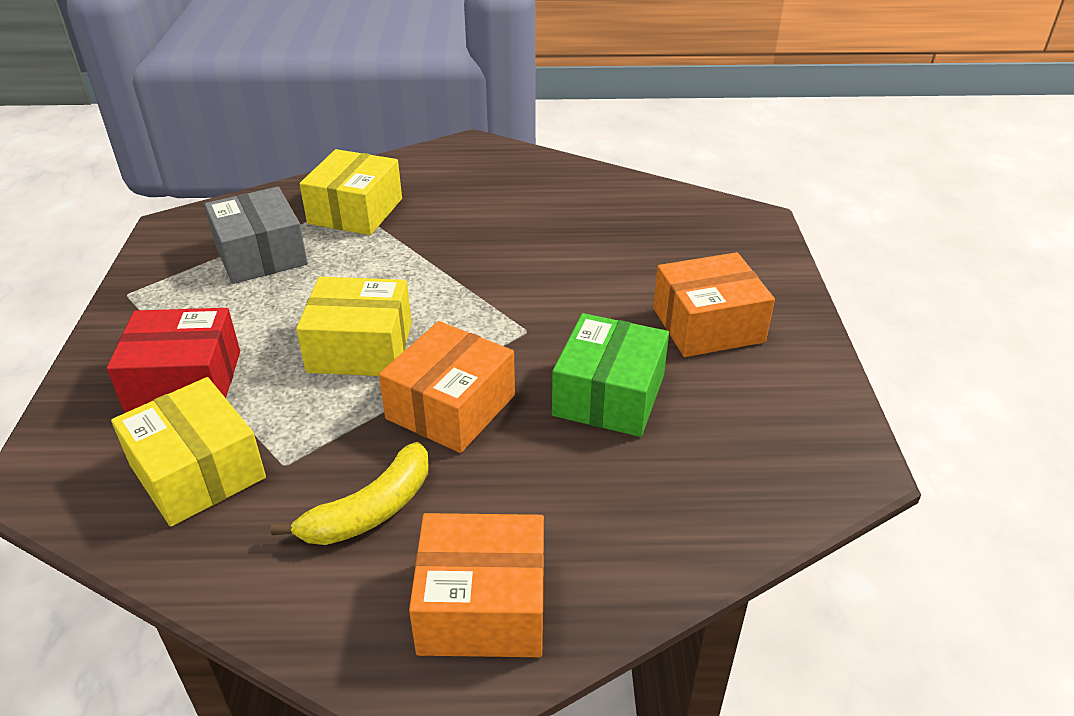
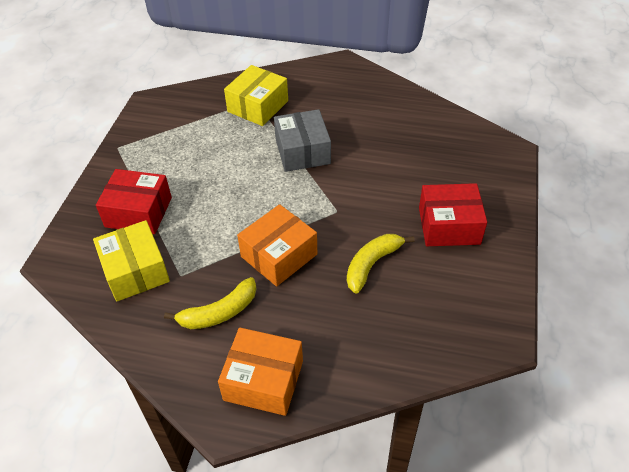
camera: 15 degrees right, 10 degrees up
(261, 254) = (196, 131): grey box -> grey box (302, 151)
(360, 347) = (238, 206): yellow box -> none
(609, 395) = (372, 264): green box -> yellow banana
(708, 325) = (449, 225): orange box -> red box

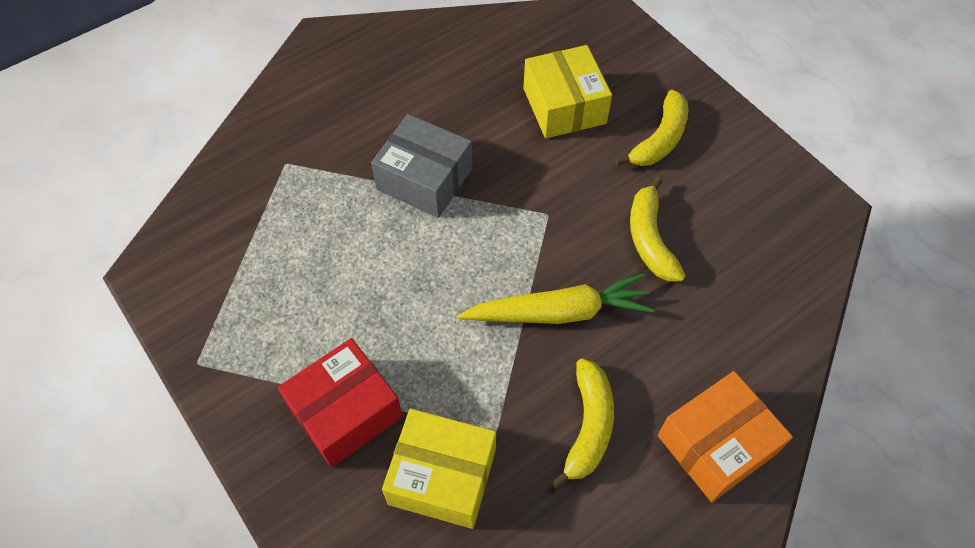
camera: 50 degrees left, 10 degrees up
(258, 106) = (299, 167): yellow box -> yellow box (564, 106)
(279, 255) = (559, 312): orange box -> yellow carrot
(449, 225) = (660, 139): red box -> yellow banana

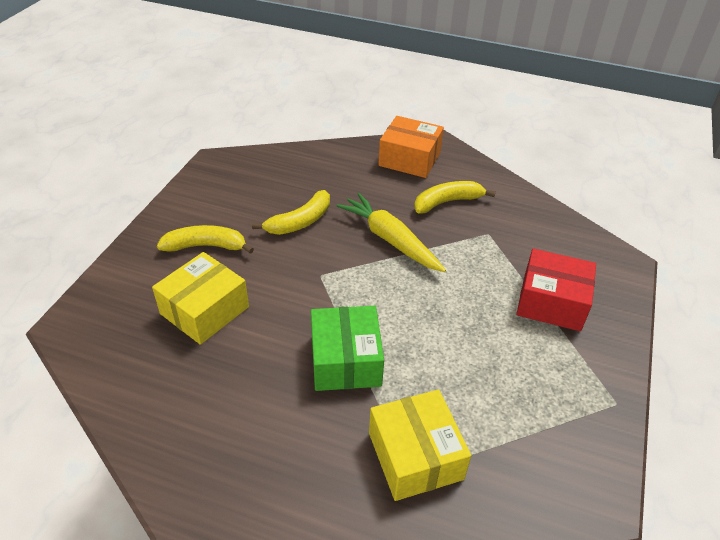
camera: 125 degrees left, 15 degrees down
(424, 179) = (345, 360): grey box -> green box
(442, 476) = (534, 243): yellow box -> yellow box (415, 456)

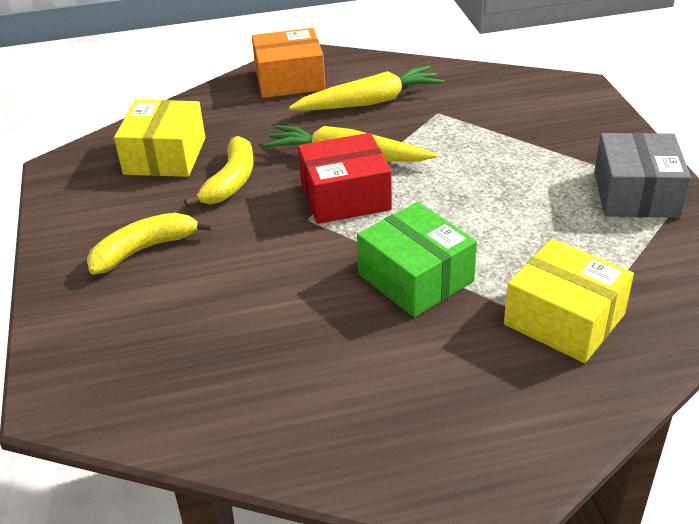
camera: 30 degrees left, 5 degrees down
(204, 310) = (212, 308): yellow box -> yellow box (165, 156)
(447, 202) = (369, 102): yellow banana -> yellow carrot
(551, 302) = (552, 143): red box -> red box (345, 196)
(576, 382) = (635, 194): none -> grey box

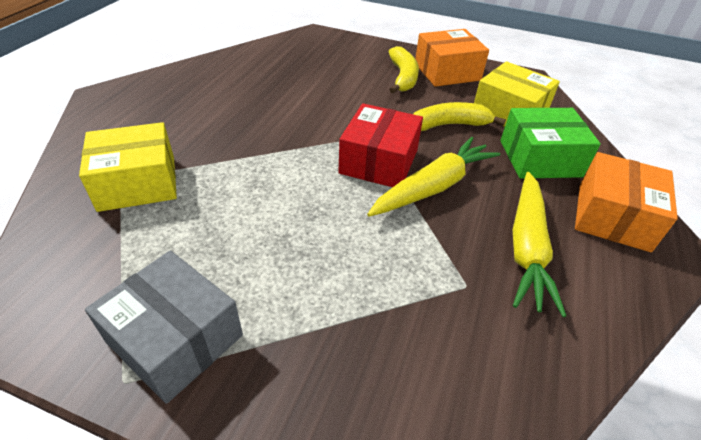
camera: 120 degrees right, 5 degrees up
(95, 223) = (447, 72): none -> orange box
(231, 181) = (449, 125): yellow banana -> yellow banana turned 120 degrees clockwise
(415, 278) = (258, 148): green box -> green box (540, 158)

